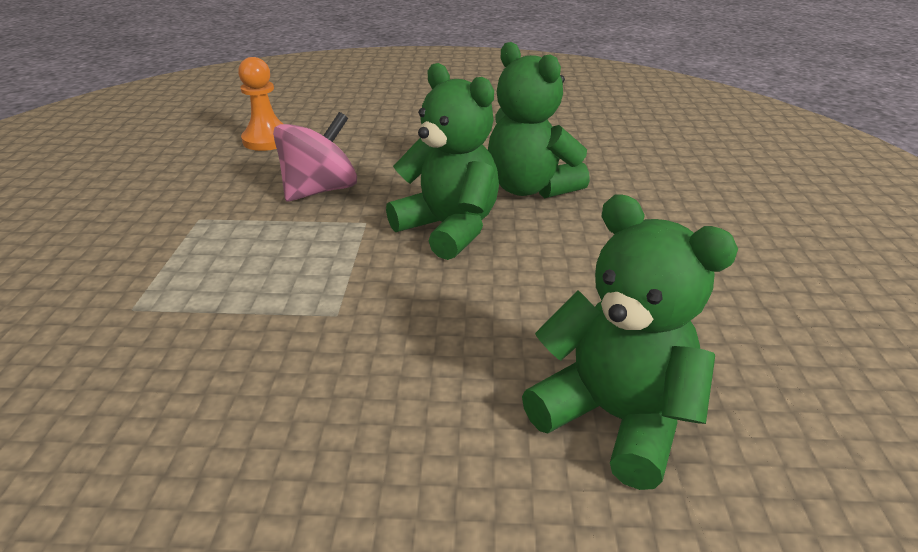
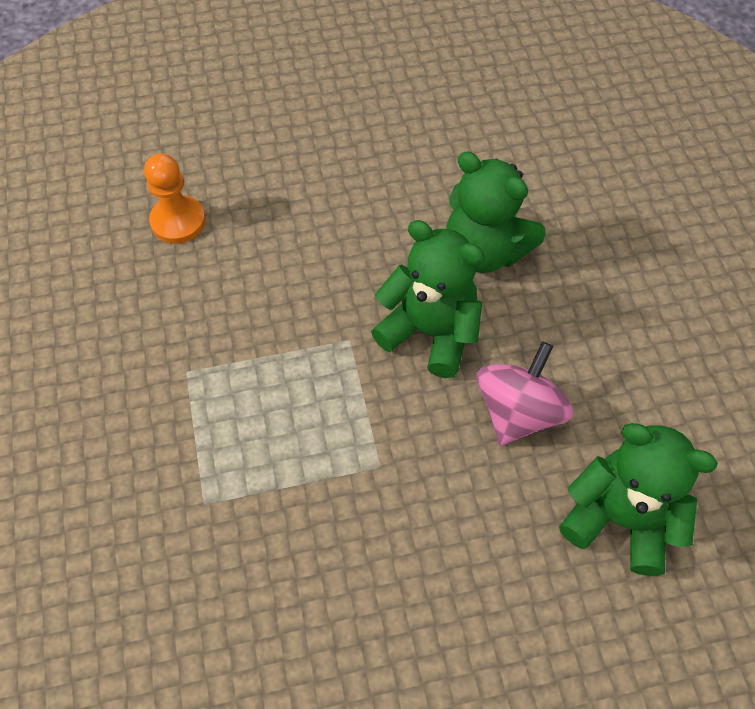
camera: 15 degrees left, 25 degrees up
(320, 190) = (282, 300): pink spinning top -> pink spinning top (518, 412)

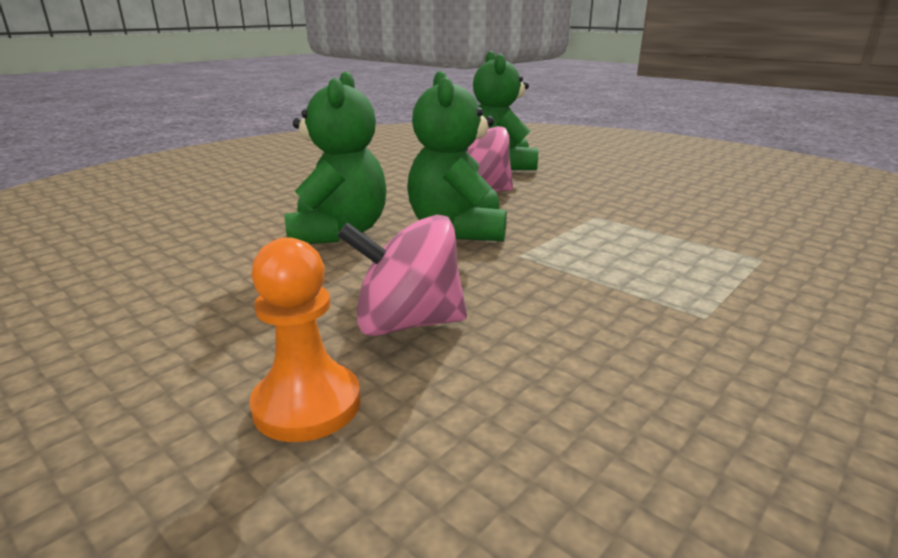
camera: 125 degrees left, 35 degrees down
(178, 221) = (545, 444): orange pawn -> orange pawn (307, 405)
(309, 224) = (407, 323): none -> pink spinning top

